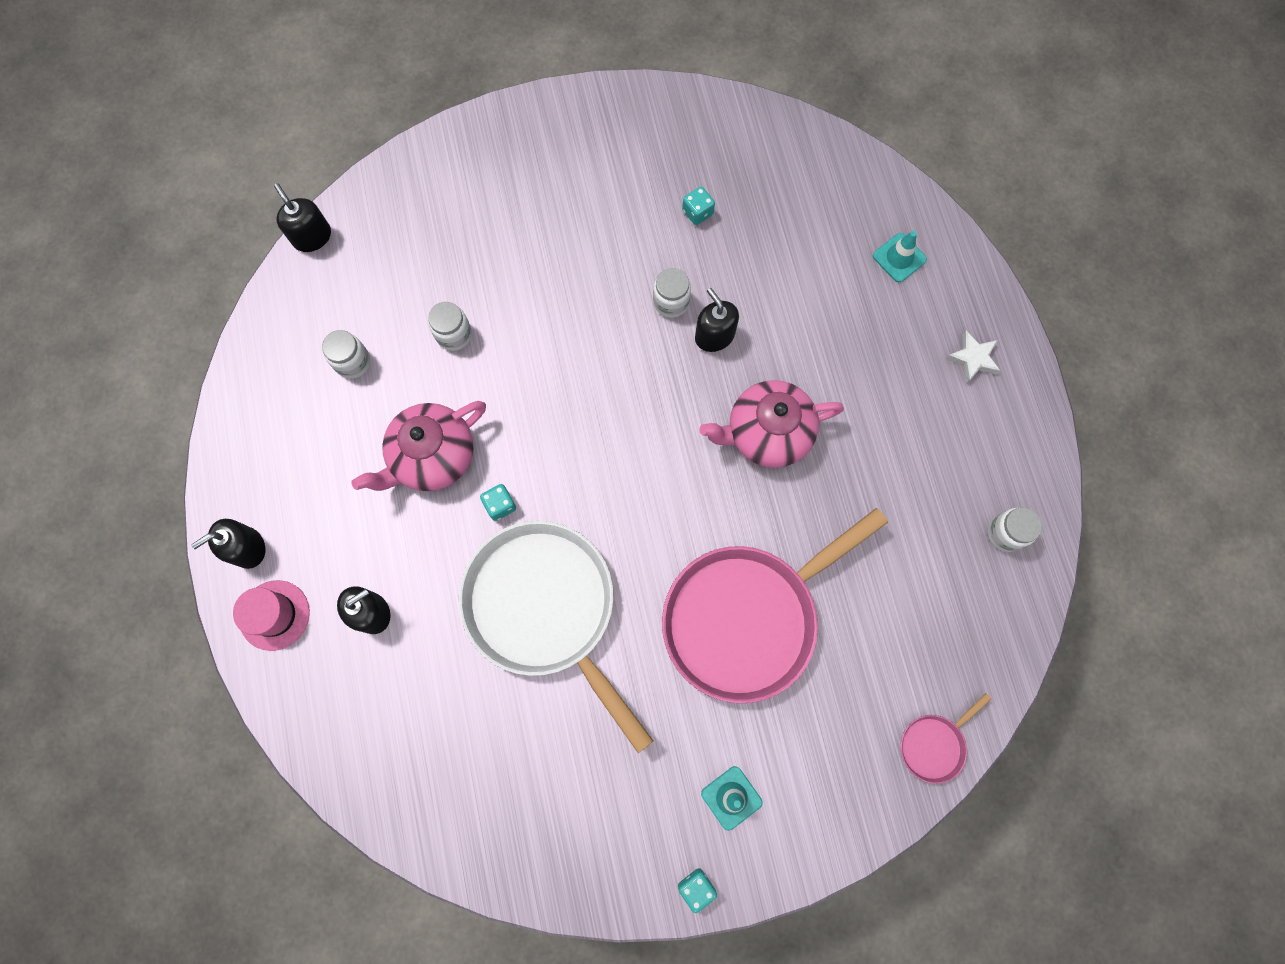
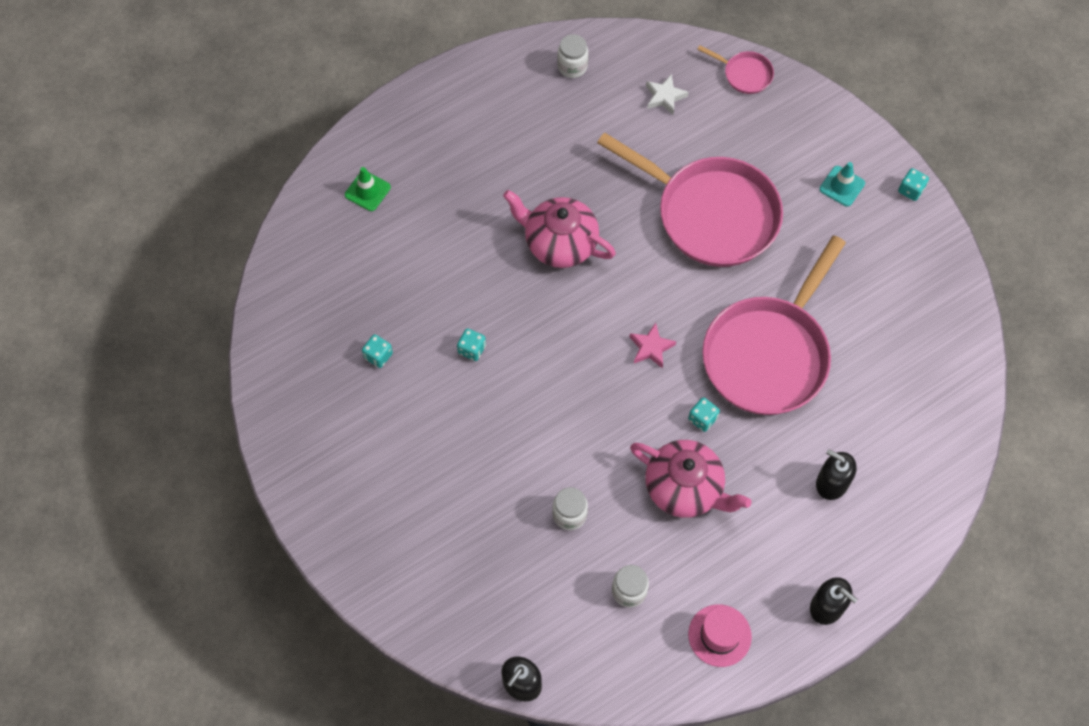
camera: 110 degrees left, 10 degrees down
(274, 615) = (869, 558): pink hat -> pink hat (719, 635)
(546, 609) = (769, 354): white pan -> pink pan
(603, 483) = (651, 348): none -> pink star
(671, 302) = (472, 349): white jar -> turquoise dice
(714, 335) = (490, 306): black soap dispenser -> none
(767, 433) = (559, 243): pink teapot -> pink teapot turned 150 degrees clockwise
(899, 258) = (367, 191): turquoise traffic cone -> green traffic cone
(973, 359) = (439, 119): white star -> white star (664, 97)

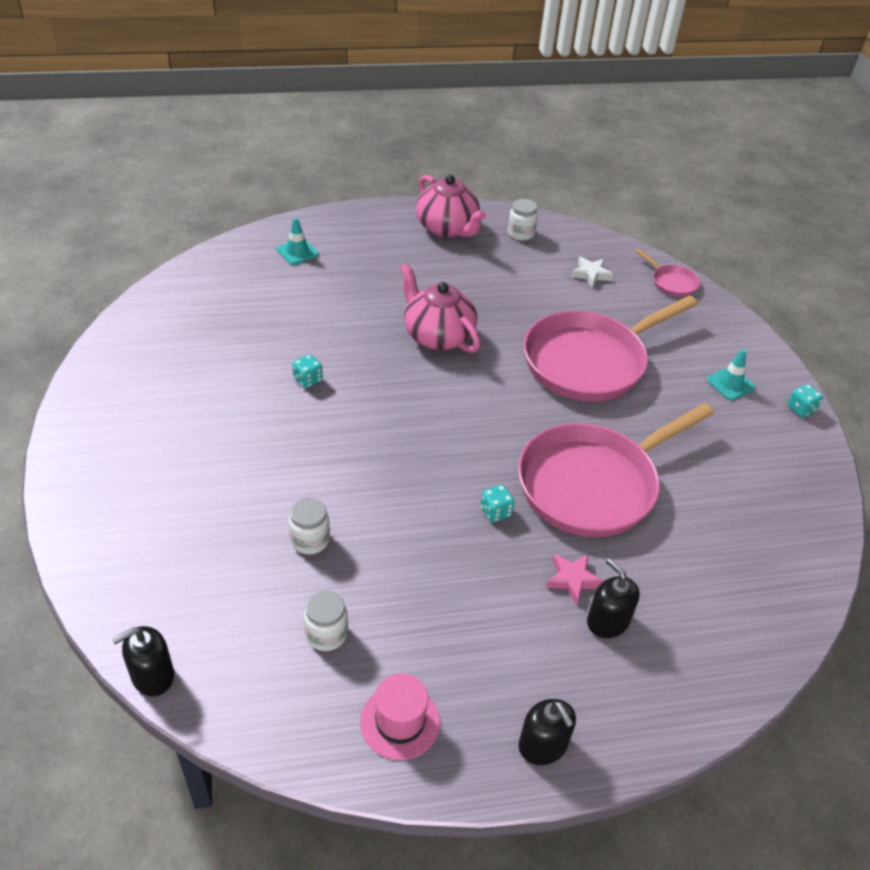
camera: 20 degrees right, 20 degrees down
(367, 191) = (297, 252): green traffic cone -> turquoise traffic cone
(378, 356) = (222, 355): turquoise dice -> none
(651, 348) = (476, 437): pink star -> pink star (572, 580)
(685, 488) = (443, 564): pink teapot -> pink teapot (447, 228)
(710, 214) = (590, 361): pink pan -> pink pan turned 90 degrees clockwise

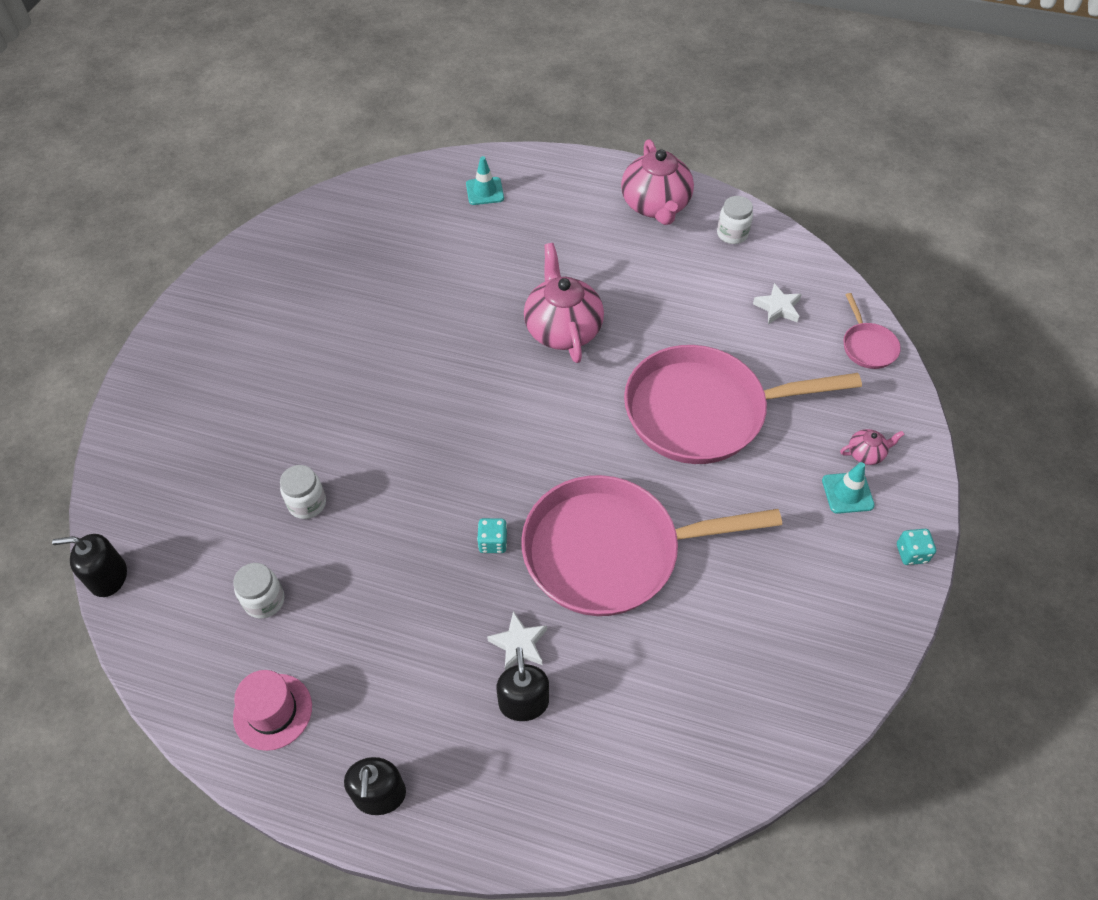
camera: 30 degrees right, 10 degrees up
(308, 380) = (407, 337): turquoise dice -> none
(572, 580) = (519, 644): pink star -> white star
(723, 353) = (866, 453): none -> pink teapot

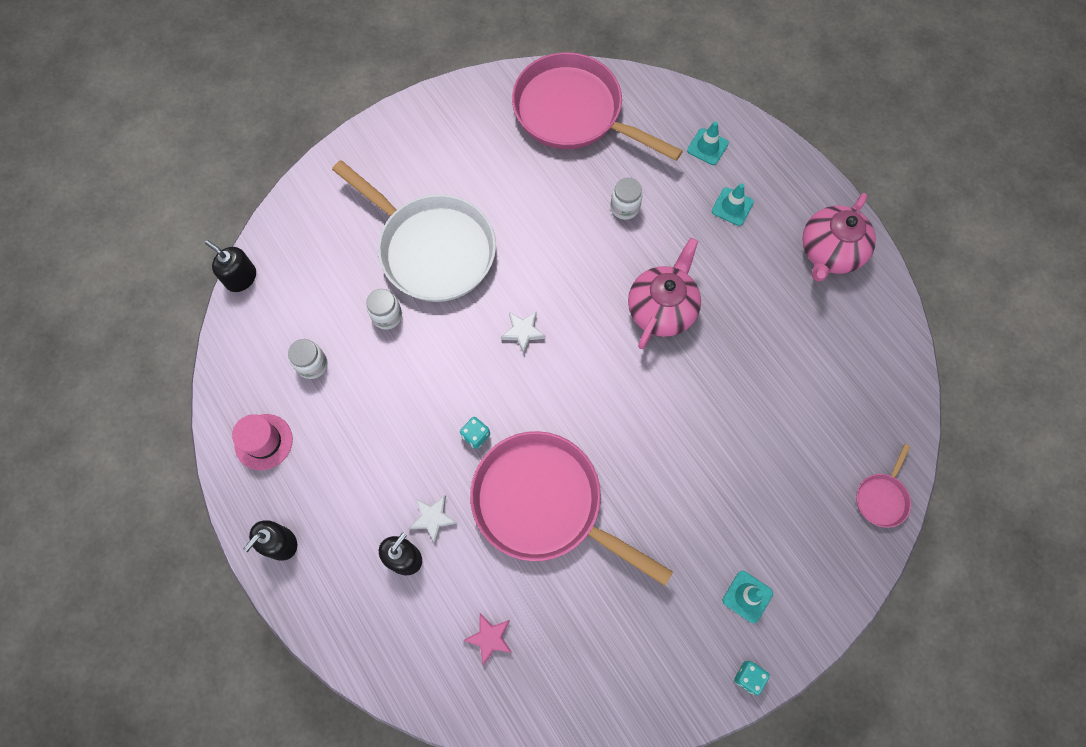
camera: 40 degrees right, 15 degrees up
(301, 418) = (431, 248): none -> white pan
(547, 221) = (732, 207): none -> turquoise traffic cone
(672, 705) = (490, 638): none -> pink star
(704, 412) = (703, 453): pink pan -> pink pan (574, 113)
(732, 234) = (868, 322): white jar -> white jar (624, 207)
(777, 308) = (842, 412): white star -> white star (523, 332)
(866, 453) = (792, 579): pink teapot -> none

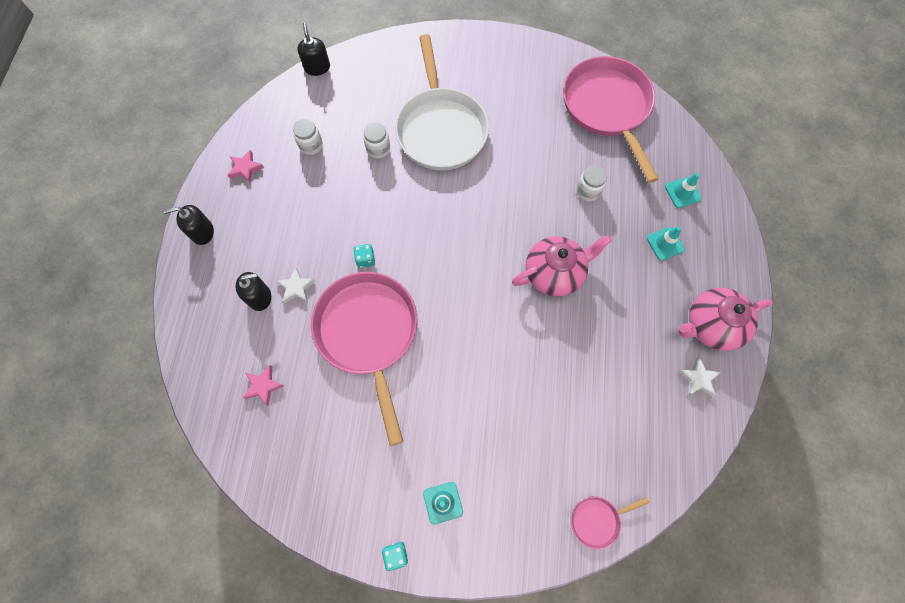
camera: 40 degrees right, 0 degrees up
(263, 442) = (245, 168): pink hat -> pink star
(523, 332) = (451, 220): white star -> white star (698, 379)

